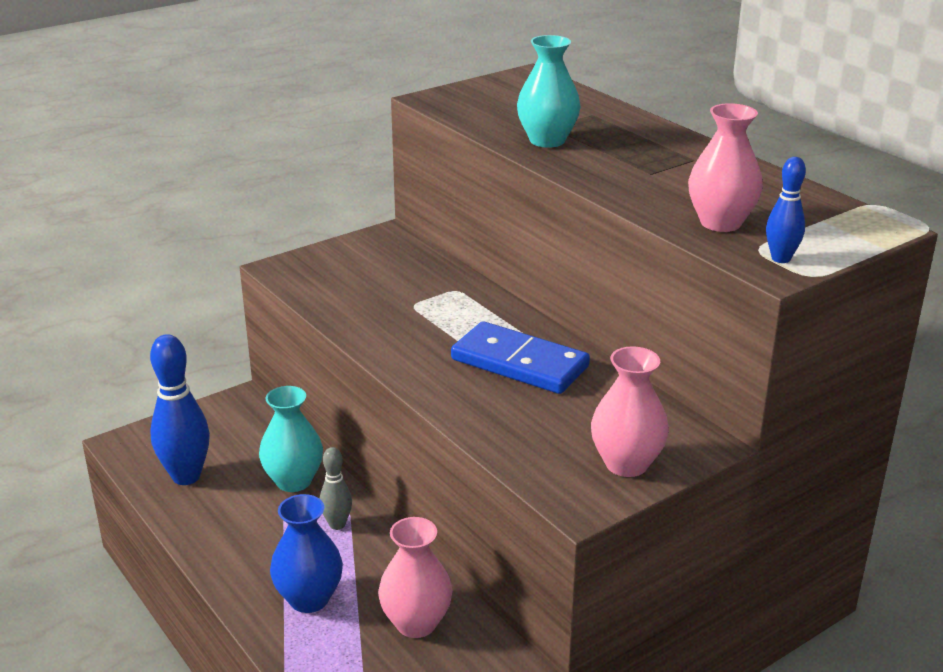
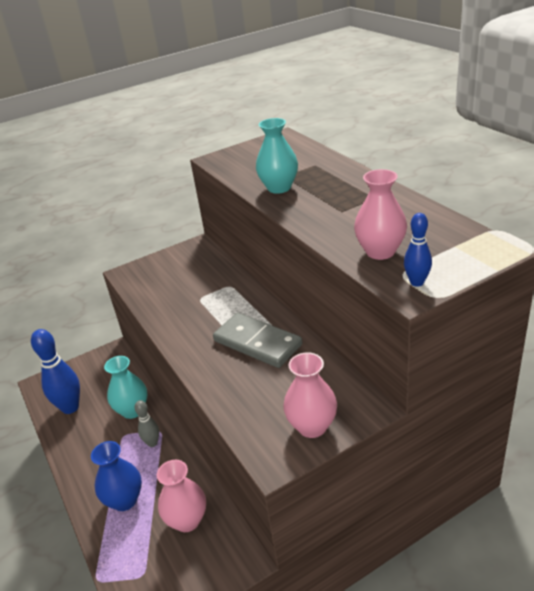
camera: 10 degrees right, 5 degrees up
(520, 363) = (257, 343): blue domino -> grey domino

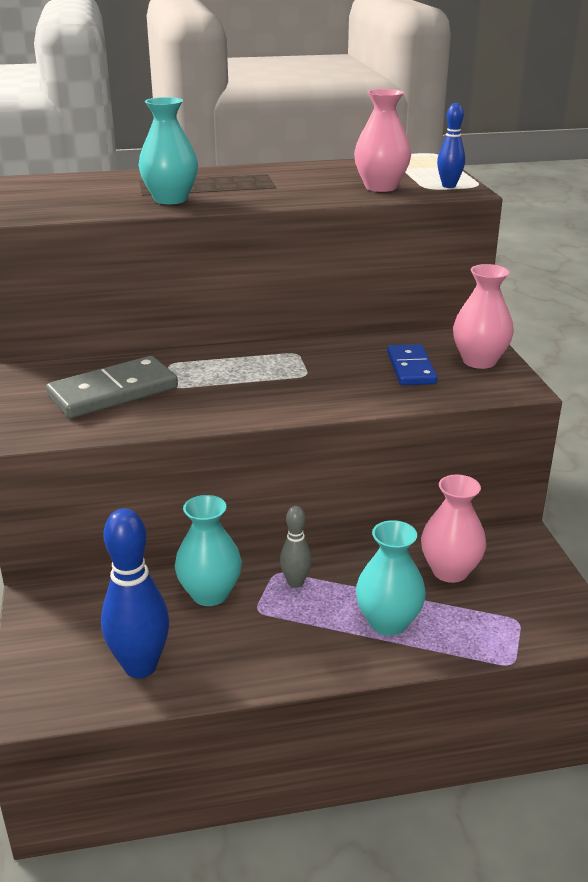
camera: 75 degrees left, 5 degrees down
(124, 500) = (388, 622): blue vase -> turquoise vase
(257, 343) = (315, 365): grey domino -> grey domino (113, 392)
(277, 390) = (411, 368): none -> blue domino

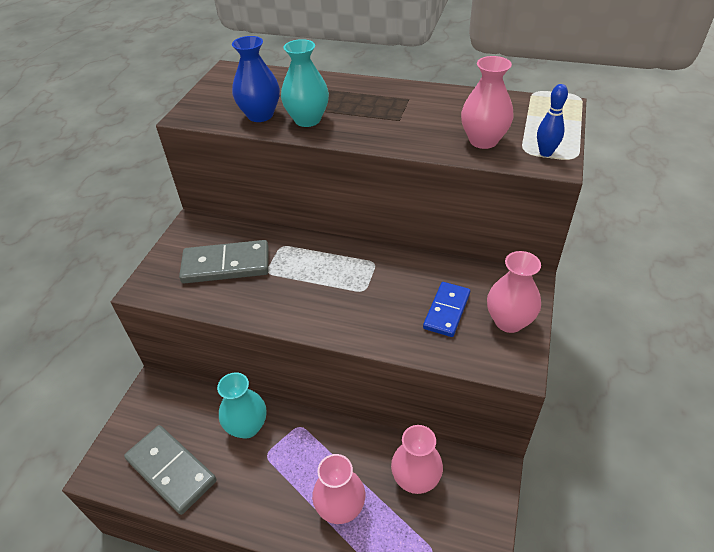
camera: 30 degrees right, 15 degrees up
(107, 204) = (260, 115): none -> blue vase
(140, 666) = (171, 470): blue bowling pin -> grey domino
(295, 582) = (305, 441): grey bowling pin -> none
(388, 622) = (340, 507): turquoise vase -> pink vase

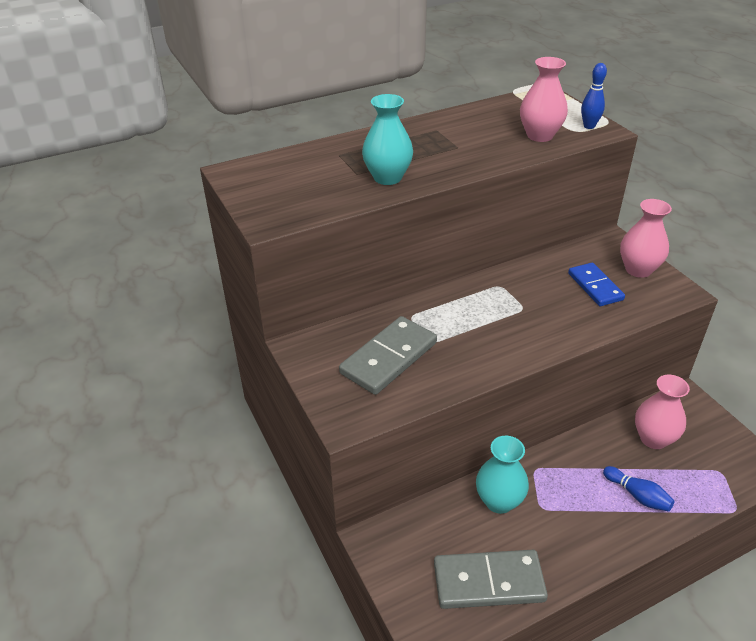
camera: 45 degrees left, 5 degrees down
(260, 115) = (339, 192): blue vase -> none
(340, 507) = (637, 495): pink vase -> blue bowling pin

